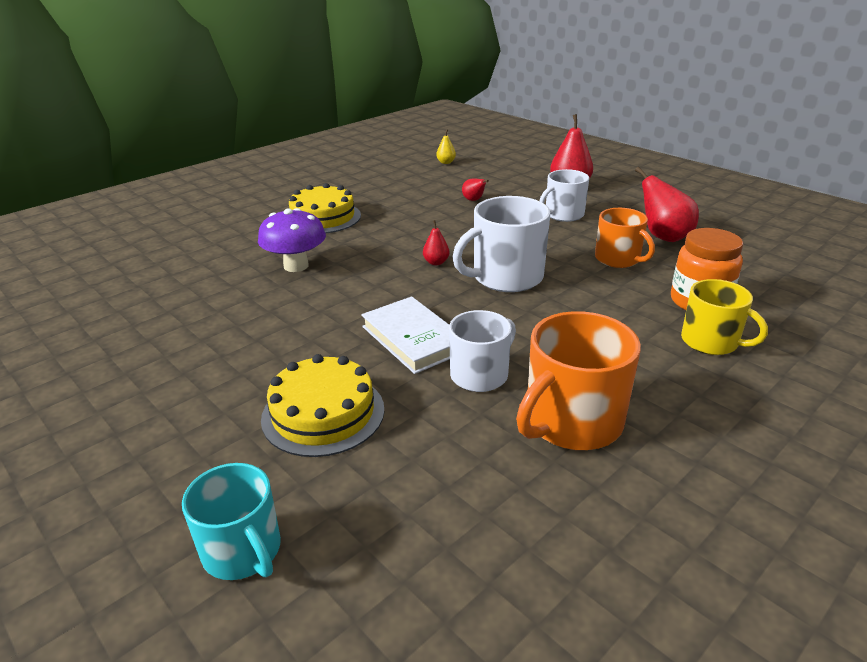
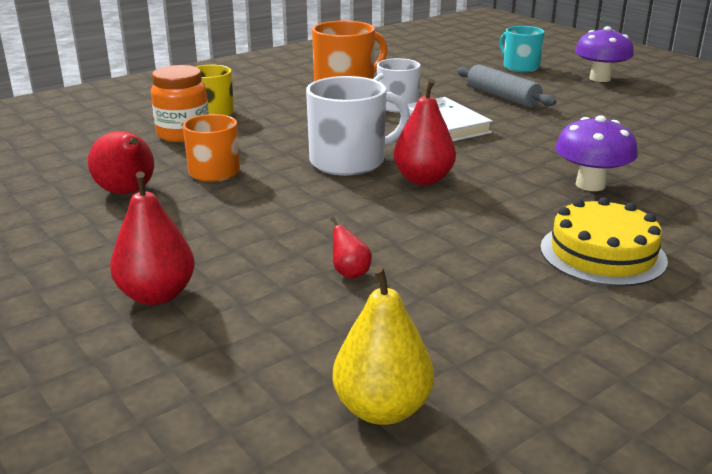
camera: 175 degrees left, 5 degrees down
(113, 500) = (600, 78): none -> purple mushroom
(323, 413) = (502, 97): yellow cake -> grey rolling pin
(436, 262) = (423, 179): red pear -> red pear, size x1.95
(446, 162) = (382, 409): yellow pear -> yellow pear, size x1.95
(563, 214) = (223, 234): white mug -> none

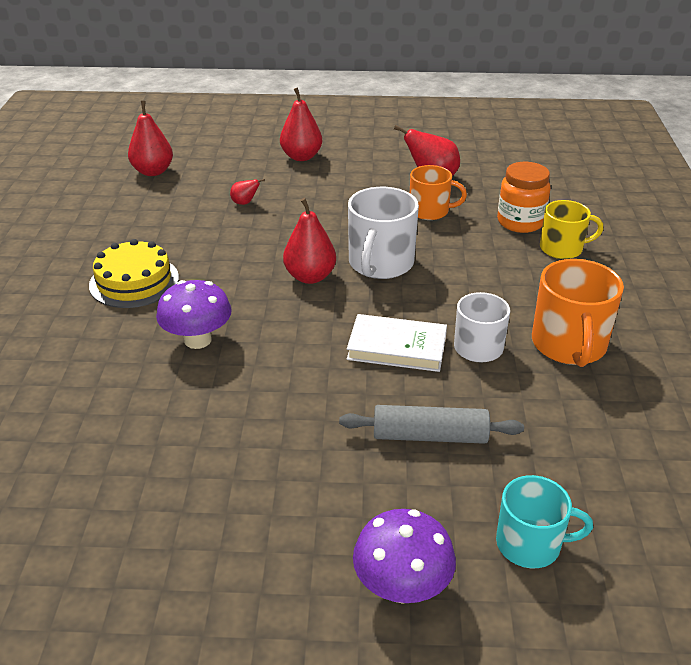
camera: 130 degrees right, 10 degrees up
(382, 409) = (153, 171): yellow pear -> red pear

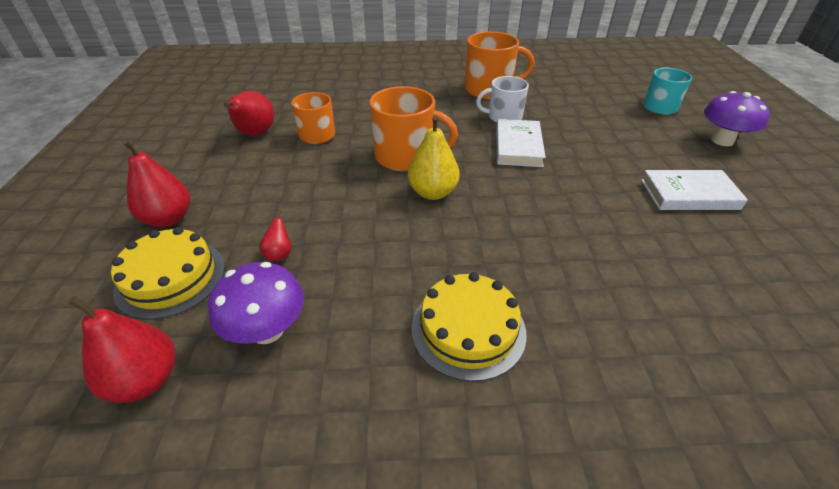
camera: 95 degrees left, 5 degrees up
(198, 340) = (555, 253): purple mushroom -> purple mushroom (267, 330)
(234, 167) = (171, 278): none -> yellow cake
(264, 477) = (689, 194): none -> white book
(310, 277) = (433, 192): red pear -> yellow pear
(380, 263) = (406, 156): white mug -> orange mug
(429, 436) = (601, 133): grey rolling pin -> none
(520, 222) = (340, 98): orange jar -> none
(562, 248) = (378, 86): yellow mug -> none

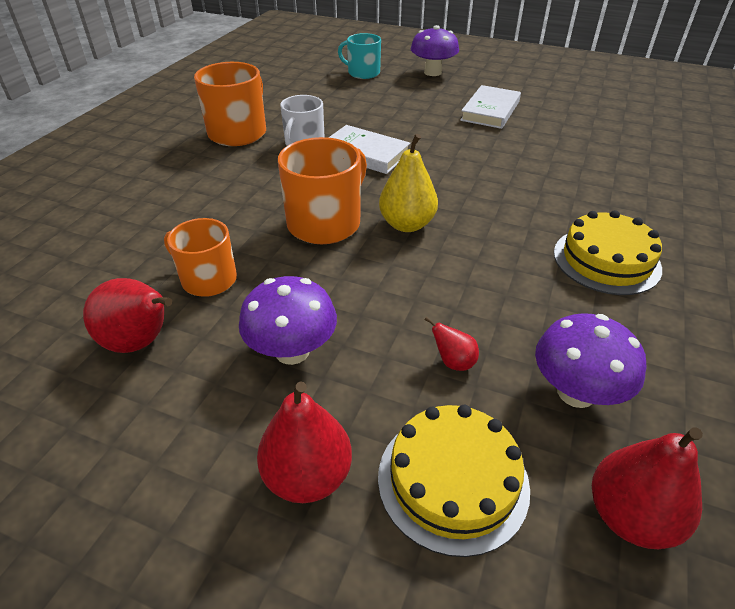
camera: 65 degrees left, 0 degrees up
(266, 183) = (292, 351): none -> purple mushroom

